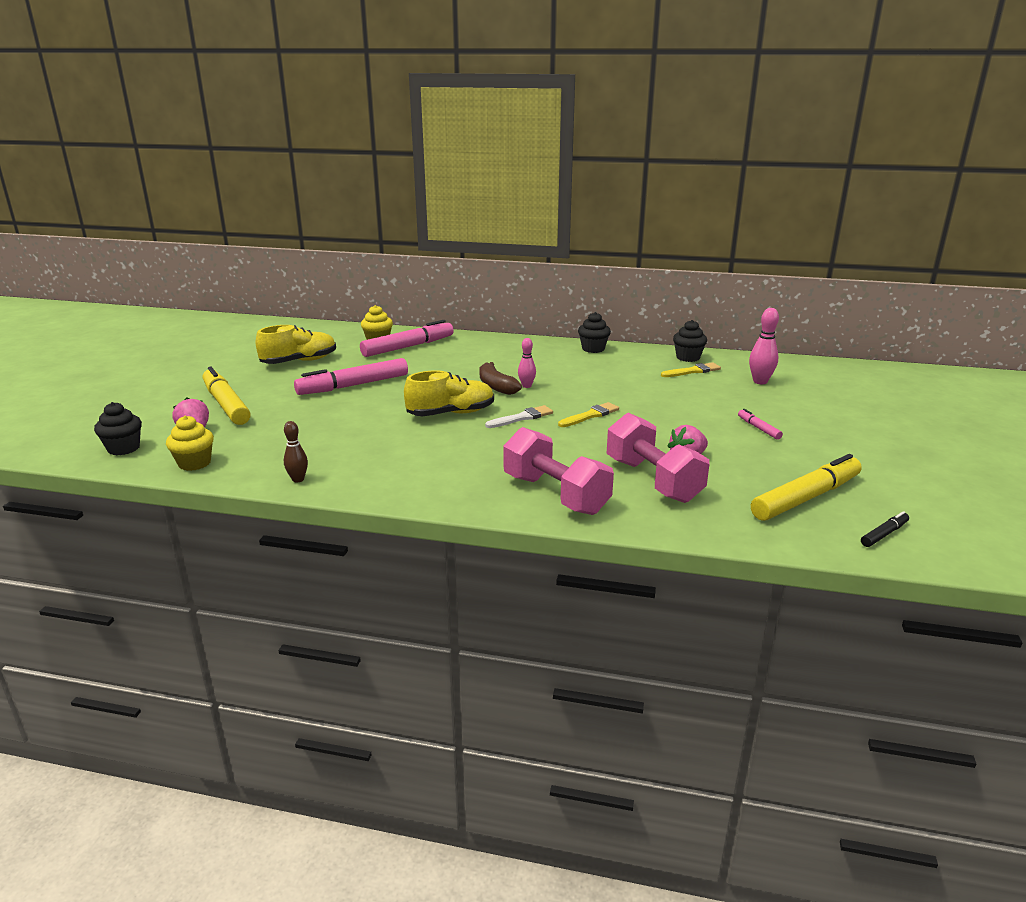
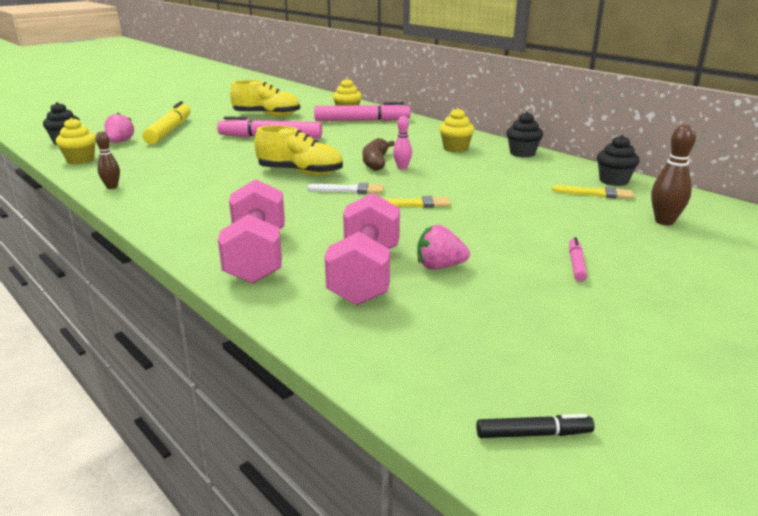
camera: 35 degrees right, 0 degrees up
(537, 357) = (455, 148): none -> yellow cupcake
(760, 381) = (664, 221): pink bowling pin -> brown bowling pin
(806, 498) = (503, 351): yellow marker -> none

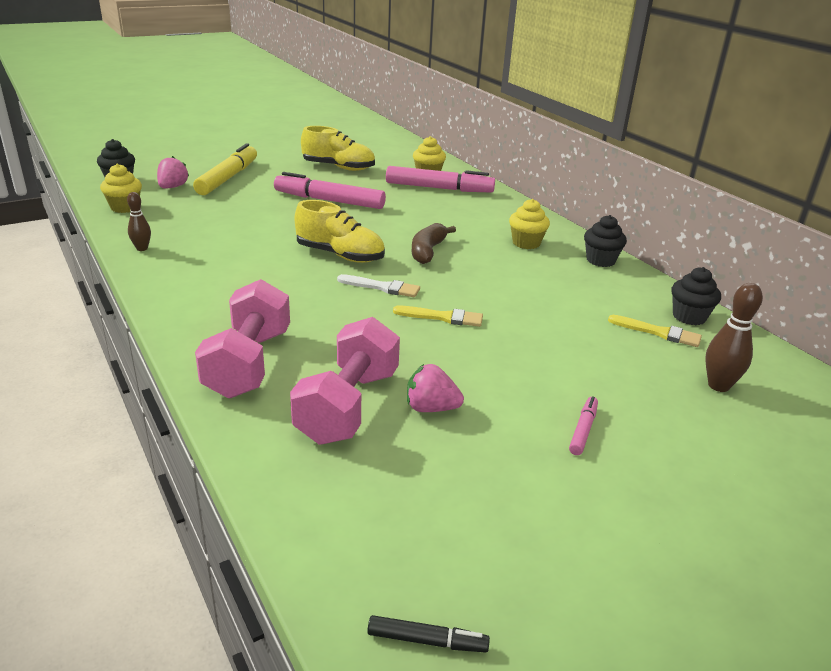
camera: 10 degrees right, 5 degrees up
(402, 168) = (453, 263): pink bowling pin -> none

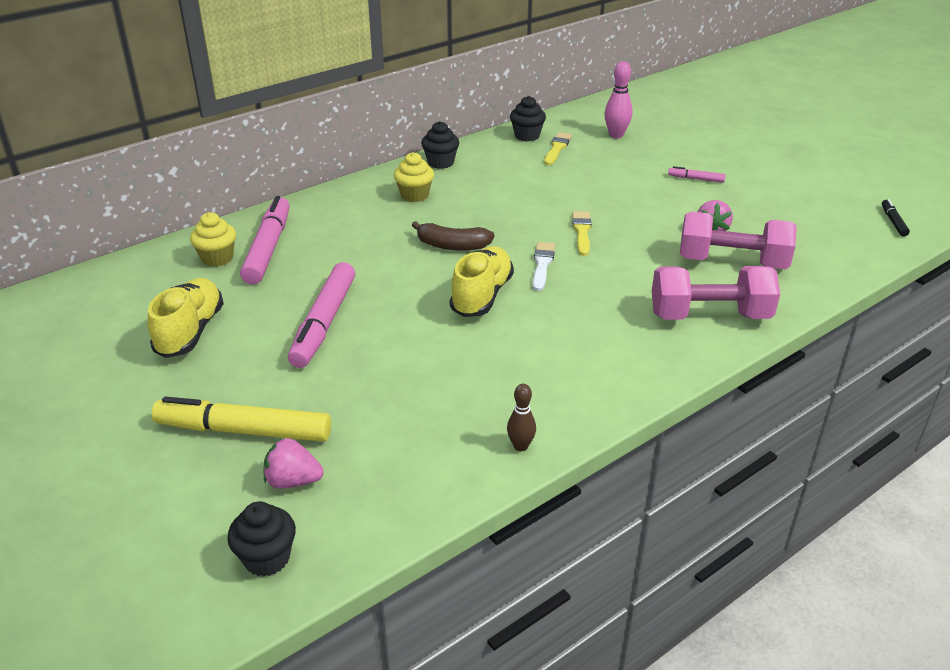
camera: 95 degrees left, 5 degrees up
(124, 207) = (389, 509): yellow cupcake -> none
(718, 386) = (616, 135): brown bowling pin -> pink bowling pin

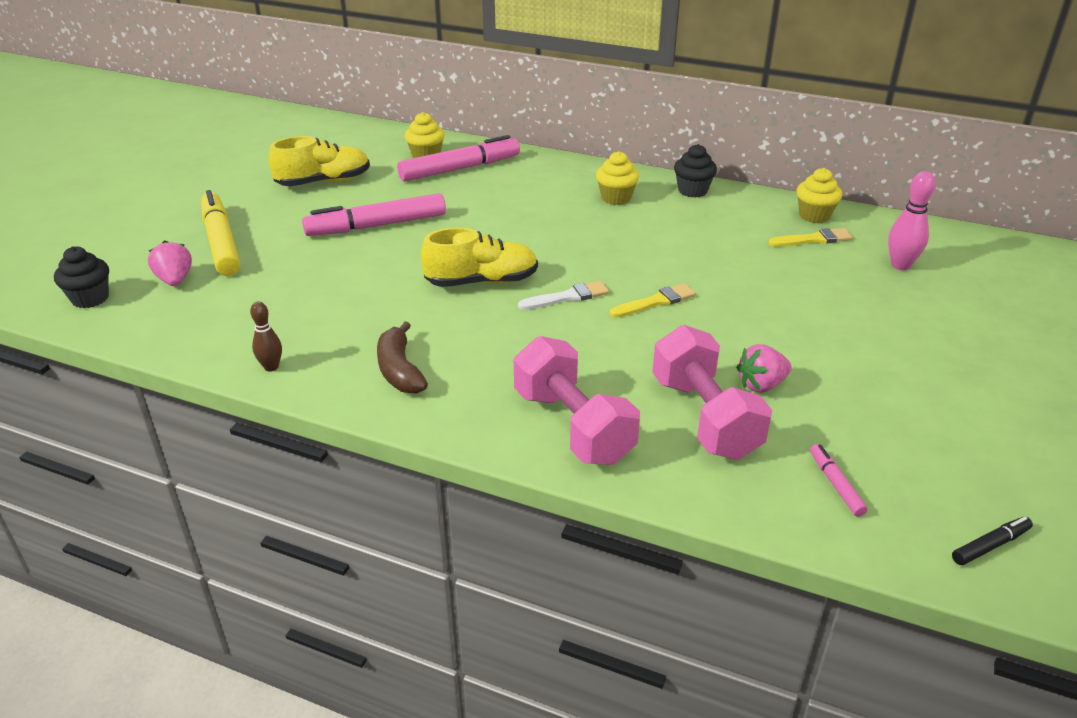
camera: 60 degrees right, 0 degrees up
(452, 245) = (550, 242): brown banana -> brown banana (399, 370)
(527, 136) = (814, 216): black cupcake -> yellow cupcake
(696, 179) = (873, 345): pink marker -> pink marker (835, 484)

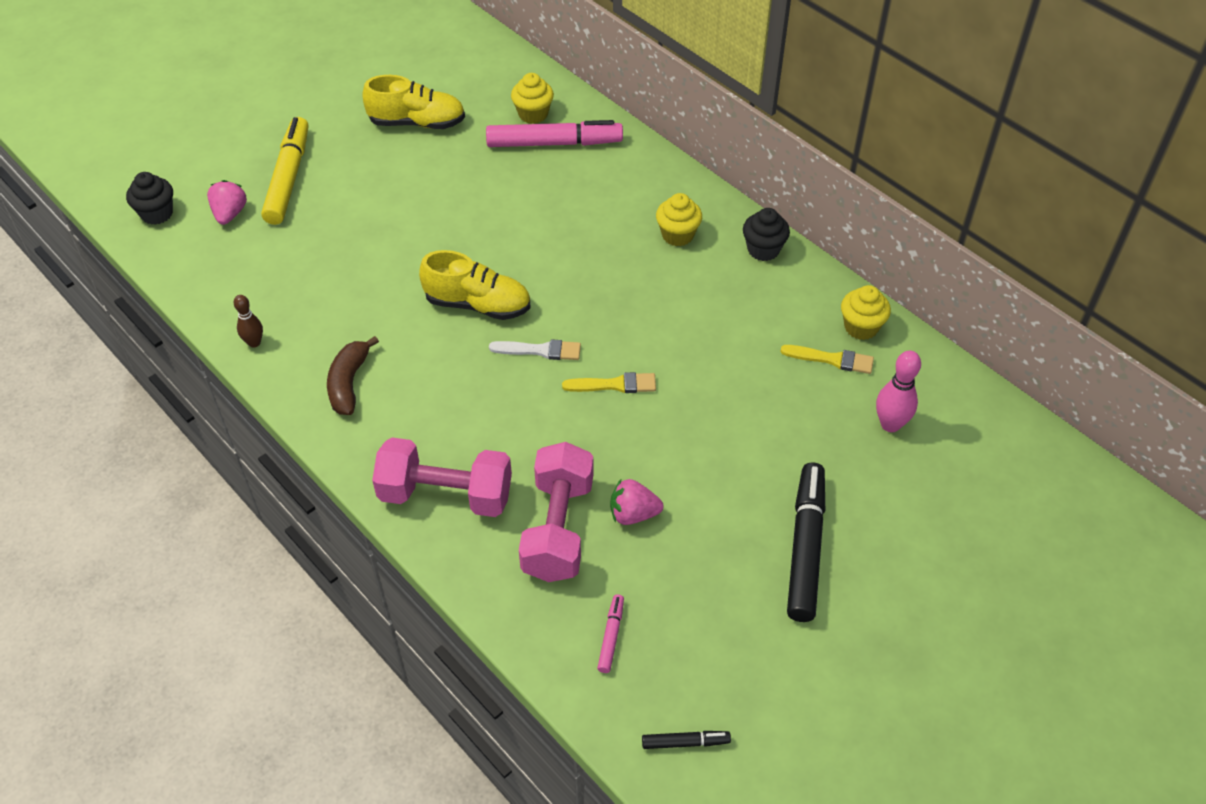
camera: 25 degrees right, 15 degrees up
(377, 226) = (430, 200): pink marker -> none
(573, 426) = (446, 495): pink dumbbell -> pink dumbbell turned 75 degrees counterclockwise
(926, 362) = (805, 547): none -> black marker

